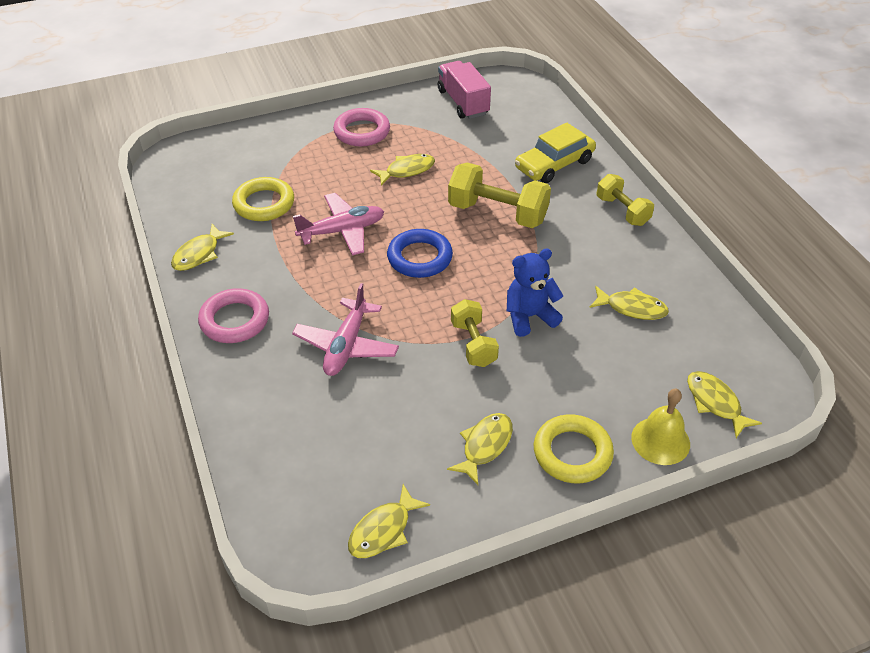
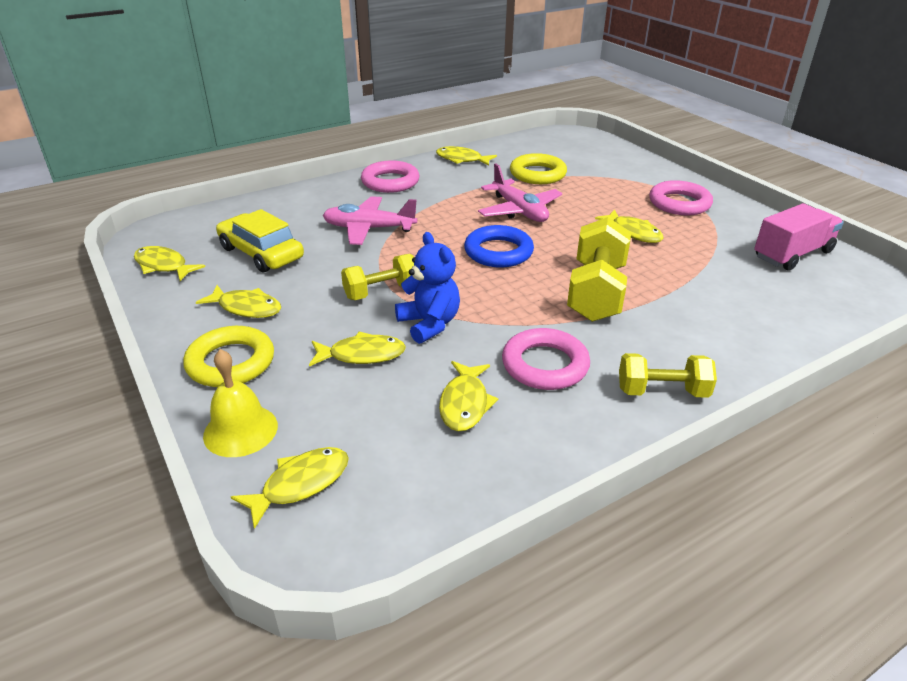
camera: 80 degrees right, 10 degrees down
(554, 164) = (723, 328): yellow car -> yellow car (261, 253)
(569, 362) = (362, 355): none -> yellow fish
(590, 259) = (545, 365): none -> pink ring
(622, 211) = (662, 391): yellow dumbbell -> yellow dumbbell turned 45 degrees clockwise

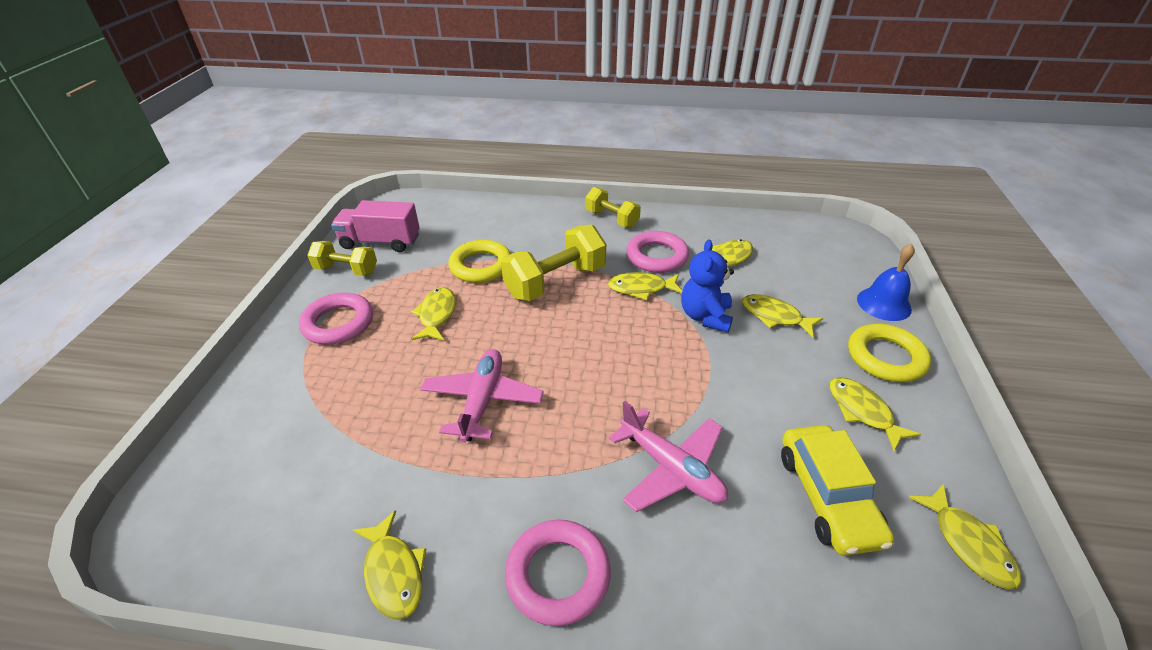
camera: 140 degrees left, 5 degrees up
(240, 430) = (884, 304): yellow bell -> blue bell
(300, 484) = (851, 262): yellow fish -> yellow fish (641, 288)
(381, 292) = (721, 366): yellow dumbbell -> yellow dumbbell (346, 270)
(498, 252) = (575, 356): blue ring -> none
(537, 174) = (365, 457): yellow ring -> yellow ring (481, 266)

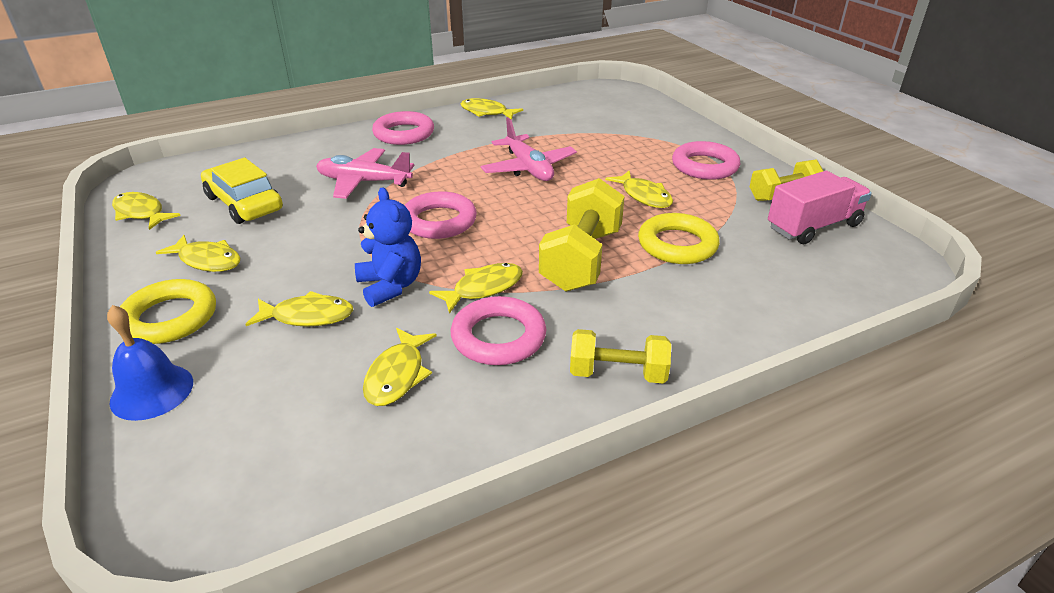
camera: 145 degrees right, 5 degrees down
(628, 365) = (439, 221): none -> pink ring

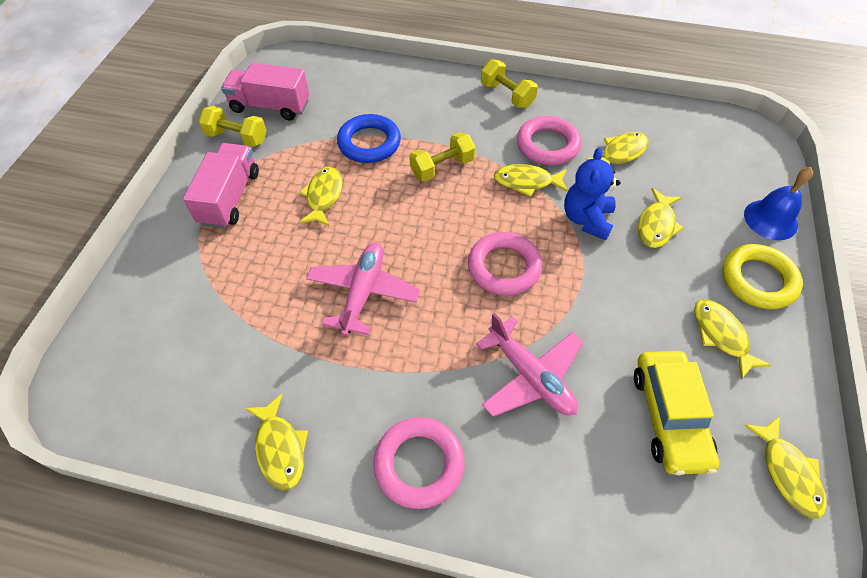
camera: 140 degrees left, 20 degrees up
(308, 316) = (656, 225): yellow fish -> yellow fish turned 105 degrees counterclockwise
(581, 259) = (442, 167): yellow dumbbell -> yellow dumbbell, size x0.62
(677, 245) = (369, 143): yellow ring -> blue ring
(704, 166) = (230, 198): pink ring -> pink truck

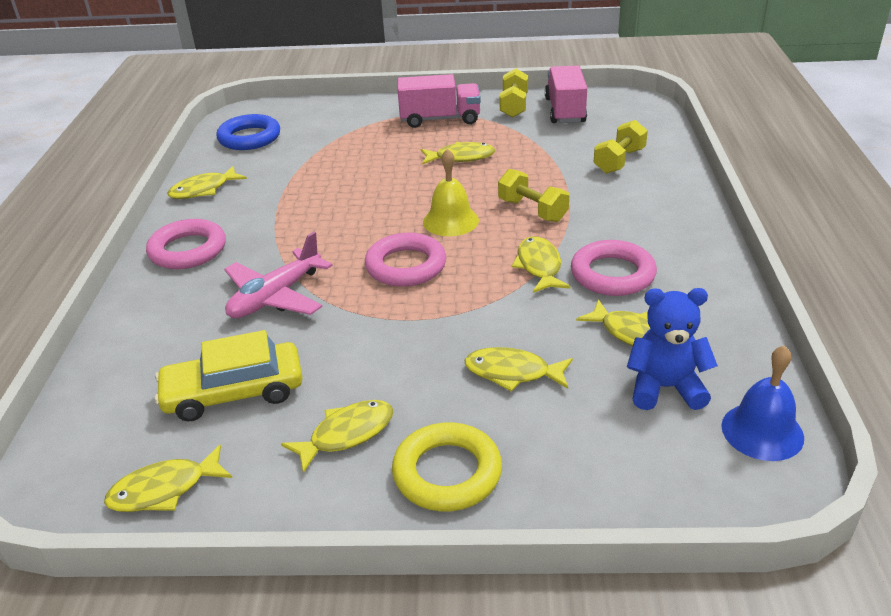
camera: 80 degrees right, 20 degrees down
(363, 292) = (354, 196): pink plane -> none
(369, 143) = (545, 166): blue ring -> blue ring (249, 138)
(439, 224) = (450, 221): none -> yellow bell
(507, 95) = (686, 235): yellow dumbbell -> yellow dumbbell (619, 161)
(586, 219) = (498, 315): blue teddy bear -> blue teddy bear (665, 388)
(770, 219) = (574, 492): blue bell -> blue bell (762, 431)

